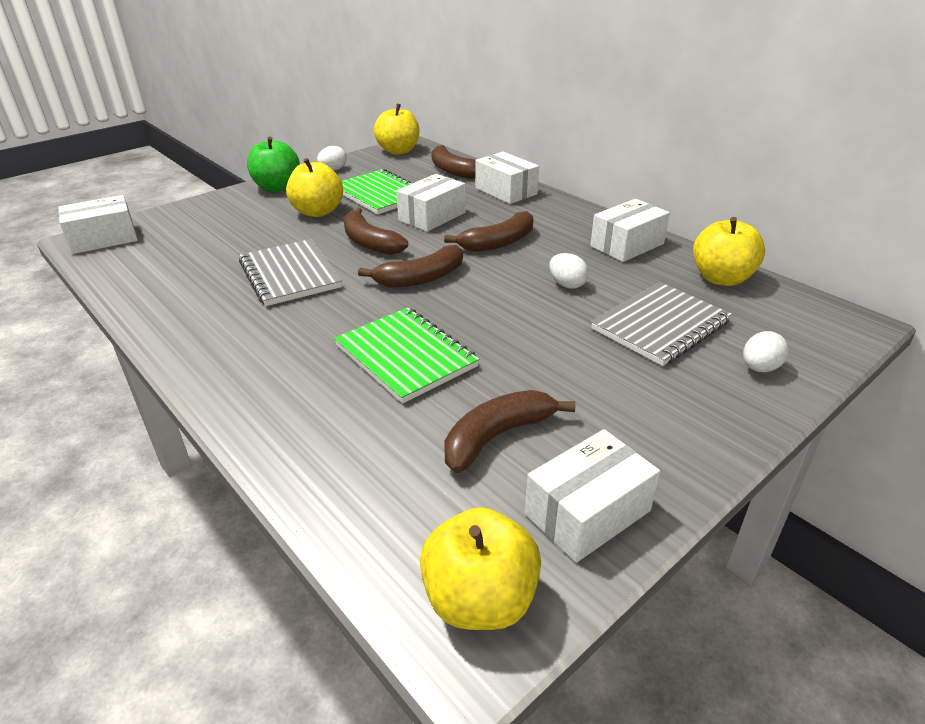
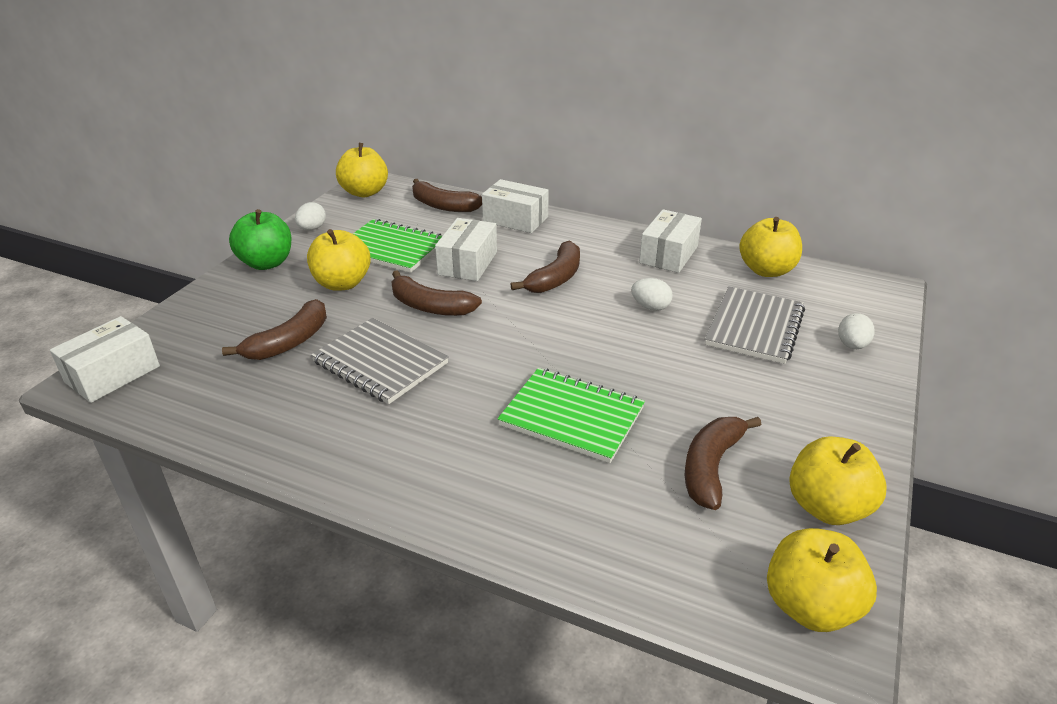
camera: 25 degrees left, 0 degrees up
(420, 278) = (515, 333): brown banana -> brown banana (289, 342)
(587, 512) = (827, 507): white box -> yellow apple

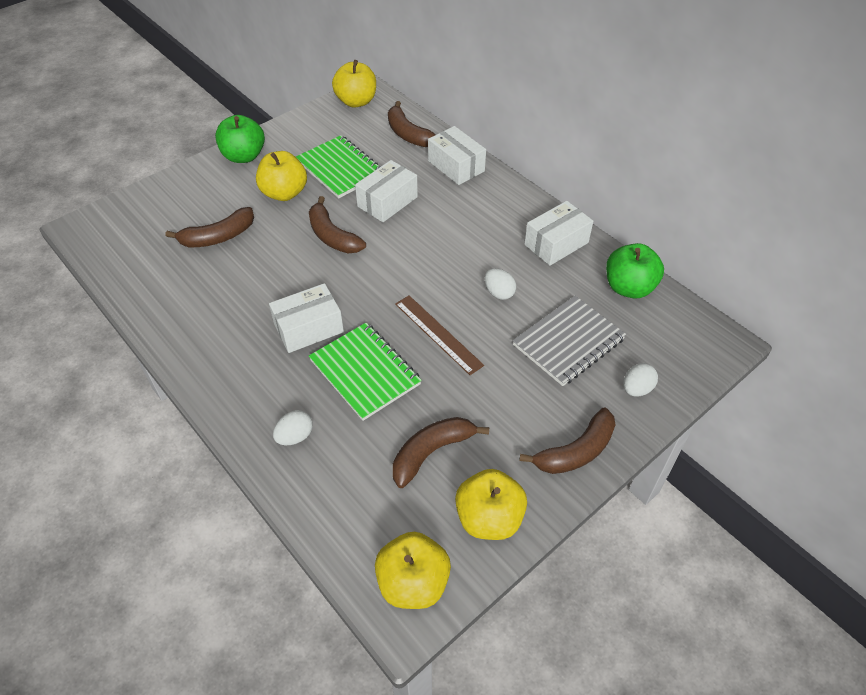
camera: 25 degrees right, 15 degrees up
(112, 374) = (98, 227): white box -> white box (309, 328)
(312, 229) = (295, 130): white egg -> white egg (295, 436)
(380, 363) = (266, 277): grey notebook -> none
(555, 278) = (445, 238): brown banana -> brown banana (576, 451)
(620, 358) = (438, 334): none -> brown ruler
(766, 270) = (629, 287): yellow apple -> green apple

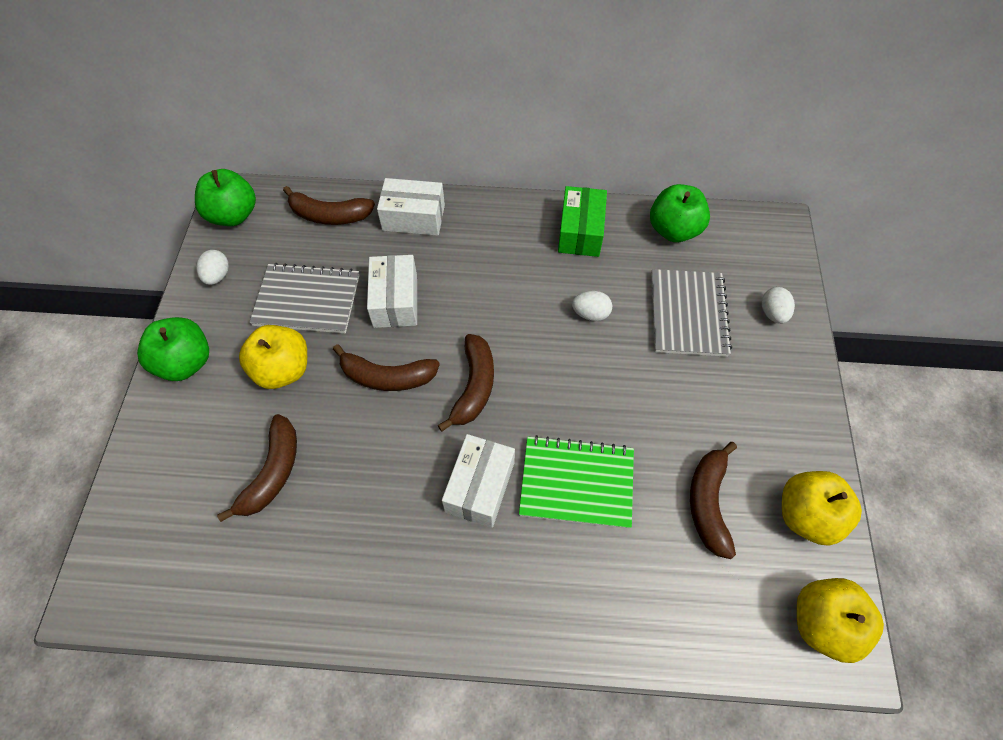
camera: 45 degrees left, 10 degrees up
(295, 436) = (595, 598): white egg -> white egg (217, 276)
(340, 168) = (307, 300): green notebook -> grey notebook
(356, 101) = (233, 215): yellow apple -> green apple
(438, 334) = (590, 393): brown ruler -> none
(556, 243) = (580, 232): white box -> green box
(576, 451) = (794, 402): brown banana -> brown banana (474, 387)

